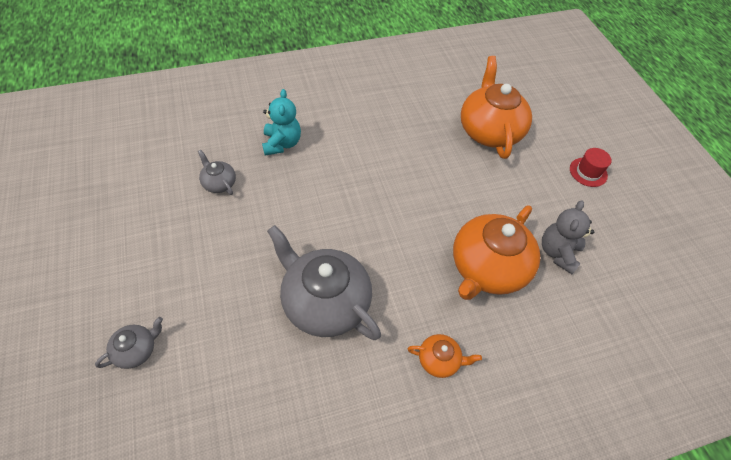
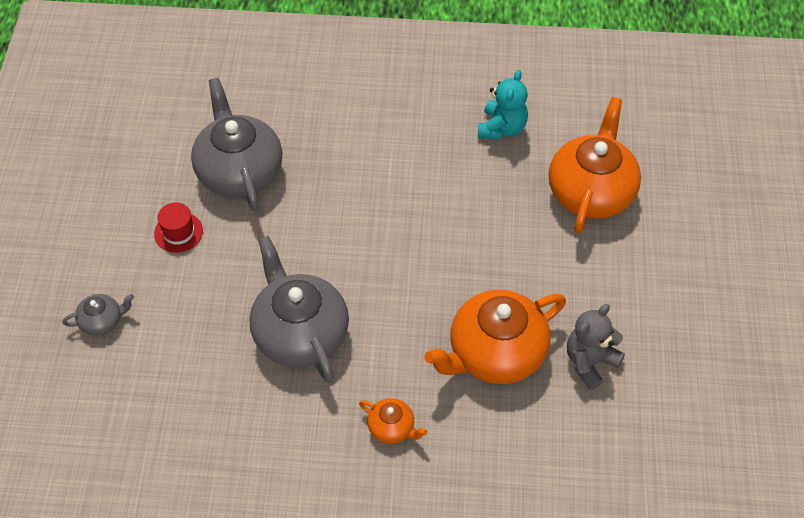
camera: 25 degrees right, 0 degrees up
(219, 183) = (239, 171): grey teapot -> grey teapot, size x2.18
(282, 143) = (327, 141): turquoise teddy bear -> turquoise teddy bear (502, 128)
(588, 172) = (690, 279): red hat -> red hat (178, 232)

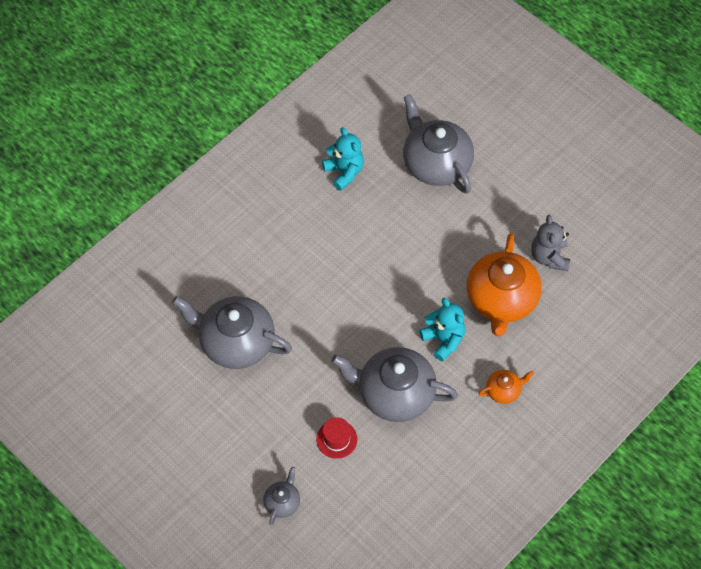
camera: 50 degrees left, 5 degrees up
(178, 232) = (252, 411): red hat -> red hat (336, 439)
(399, 334) = (443, 340): none -> turquoise teddy bear
(591, 191) = (436, 163): orange teapot -> grey teapot

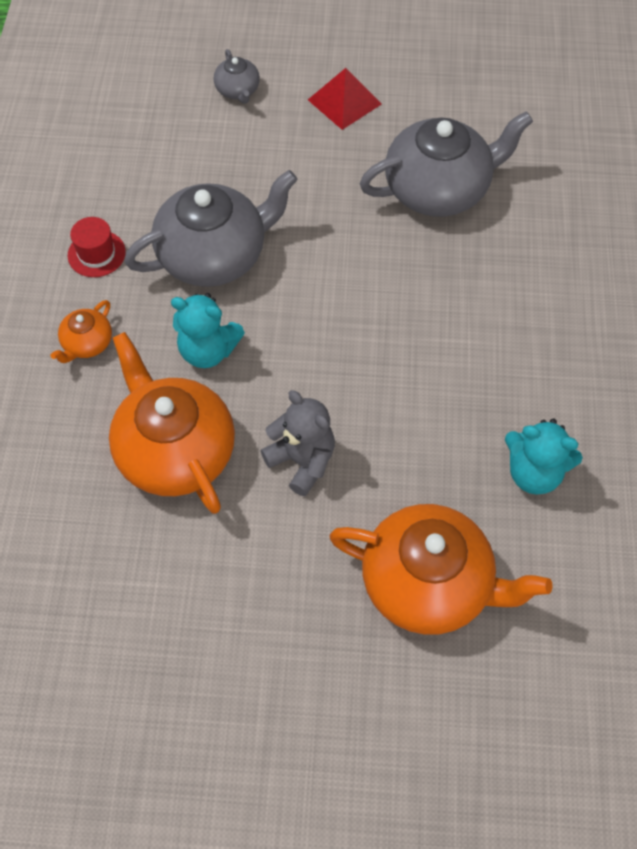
camera: 140 degrees right, 0 degrees up
(227, 442) = (344, 101): none -> red pyramid
(336, 439) = (236, 173): red hat -> red hat (96, 254)
(436, 163) = (429, 584): grey teapot -> orange teapot
(549, 257) = (154, 560): grey teddy bear -> grey teddy bear (302, 461)

